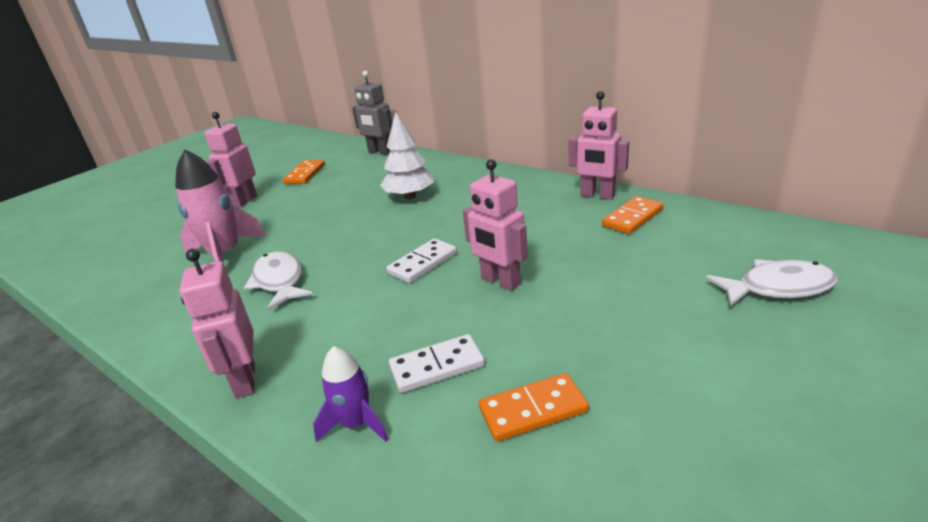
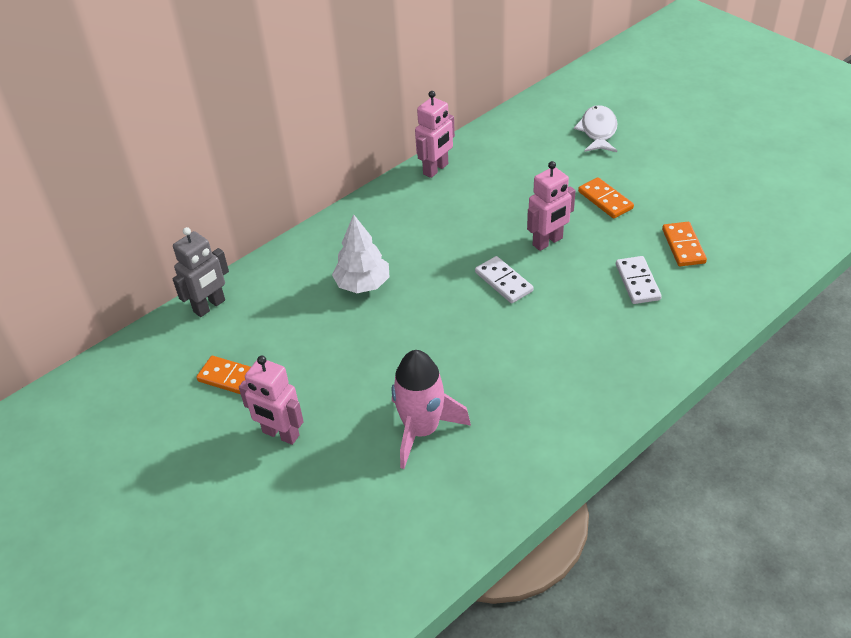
camera: 80 degrees left, 15 degrees up
(244, 380) = (631, 383): pink robot -> none
(279, 281) = (495, 377): white fish -> none
(356, 424) = (683, 321): purple rocket -> none
(632, 218) = (484, 161): orange domino -> orange domino (605, 200)

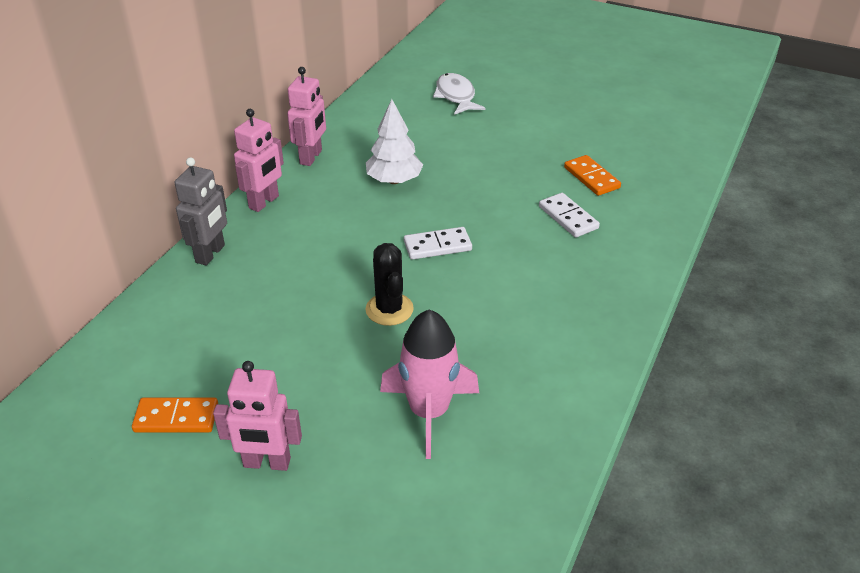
camera: 25 degrees left, 5 degrees down
(209, 306) = (112, 346): grey robot -> grey robot (211, 254)
(363, 284) = (287, 282): white tree -> white tree (394, 180)
(433, 331) = (389, 309): none -> black cactus
(503, 282) = (437, 246): white domino -> white domino turned 45 degrees counterclockwise
(548, 242) = (462, 200): pink robot -> pink robot (264, 202)
(605, 200) = (496, 153): orange domino -> none

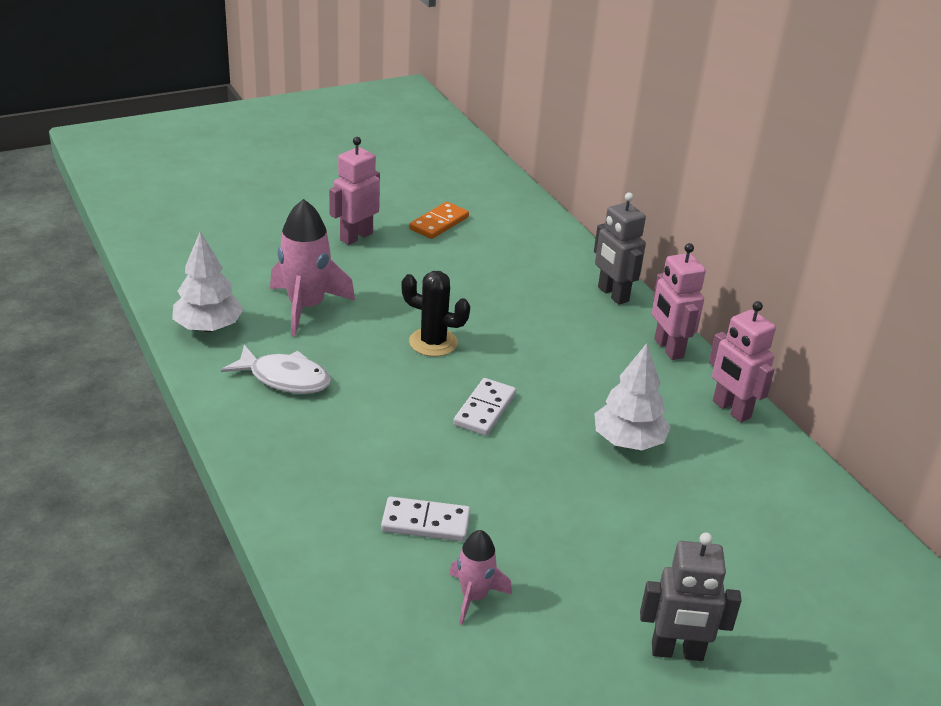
camera: 125 degrees right, 5 degrees down
(456, 96) = (794, 603): white fish -> white fish (284, 378)
(534, 114) = (677, 652): none -> grey robot
(534, 454) = (208, 327): none -> white tree
(591, 178) = (474, 596): orange domino -> pink rocket

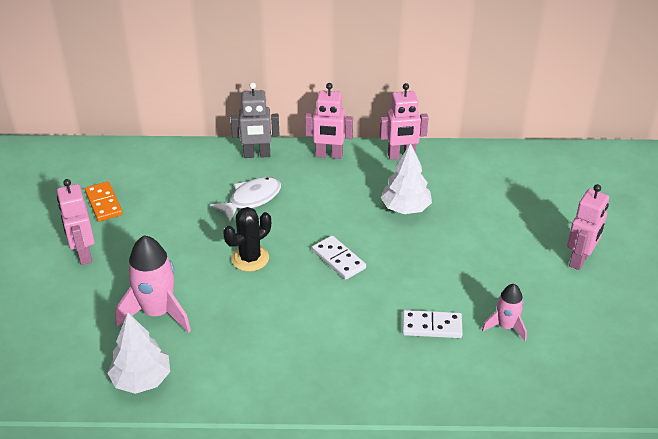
camera: 60 degrees left, 5 degrees up
(284, 378) = (239, 352): white fish -> white fish (251, 199)
(425, 522) = (432, 326): white domino -> white domino turned 60 degrees clockwise
(677, 652) = (580, 260): grey robot -> pink robot

